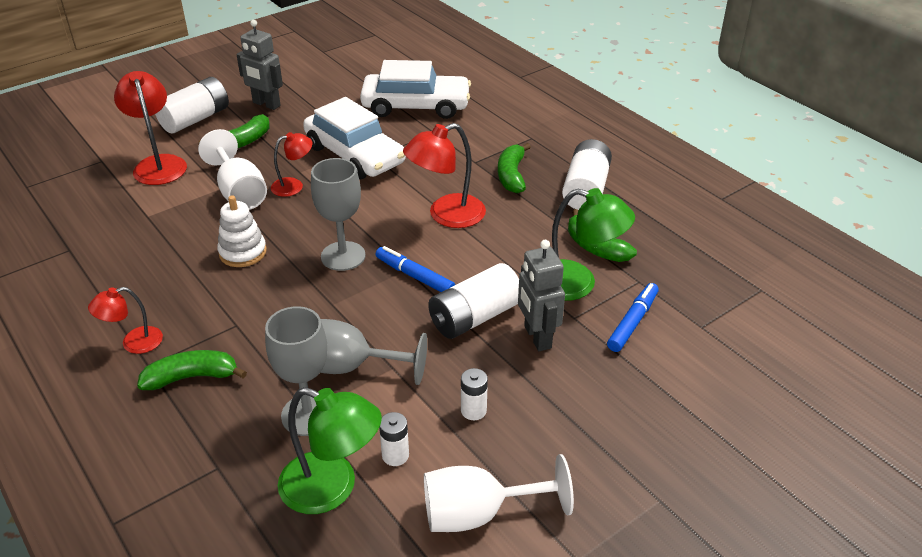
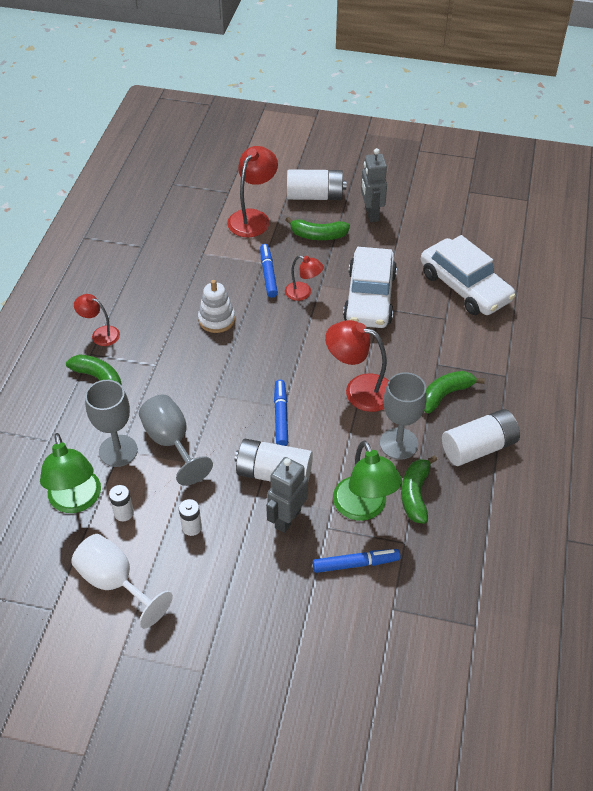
camera: 50 degrees right, 10 degrees up
(239, 192) = (268, 274): white goblet -> blue marker
(343, 256) = (262, 368): grey goblet -> grey goblet (398, 443)

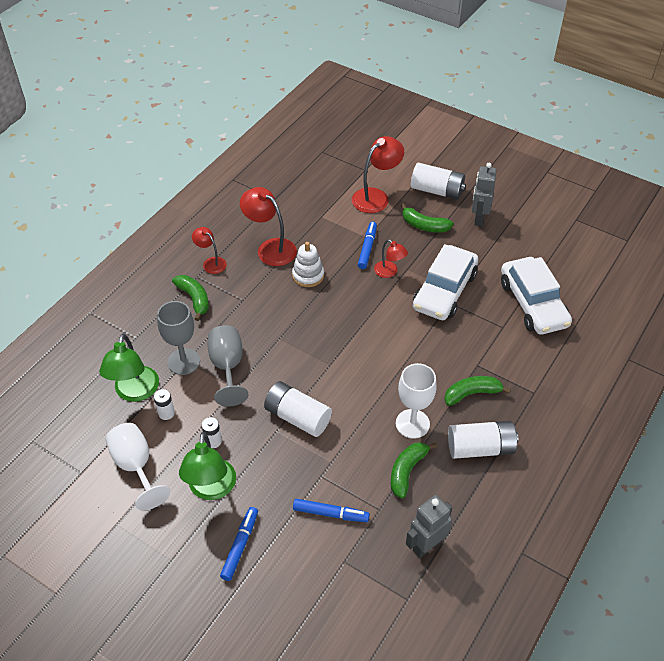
camera: 20 degrees right, 0 degrees up
(280, 416) = (324, 371): blue marker -> blue marker (240, 546)
(287, 518) = (292, 458): grey robot -> grey robot (426, 545)
(359, 390) = (399, 368): red lamp -> red lamp (270, 248)
(364, 508) = (358, 469): green lamp -> green lamp (211, 489)
(398, 443) = (412, 424): grey goblet -> white goblet

